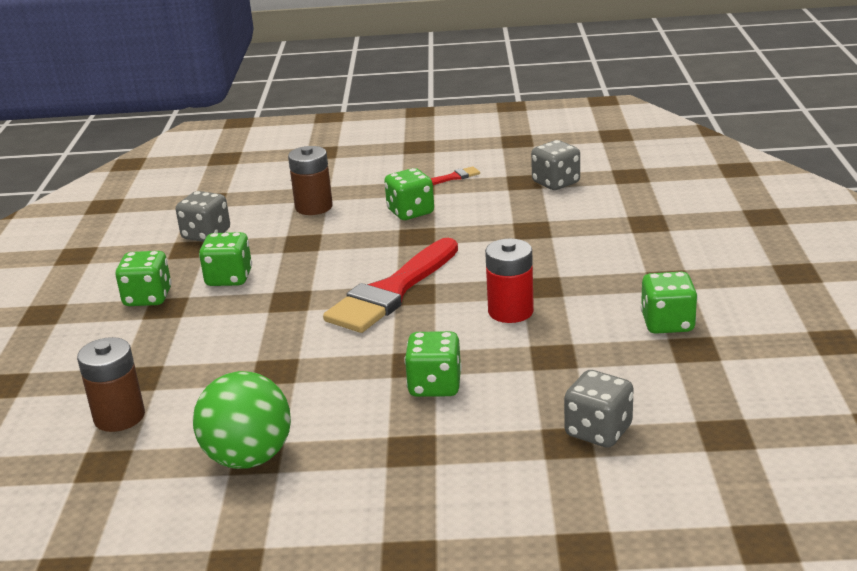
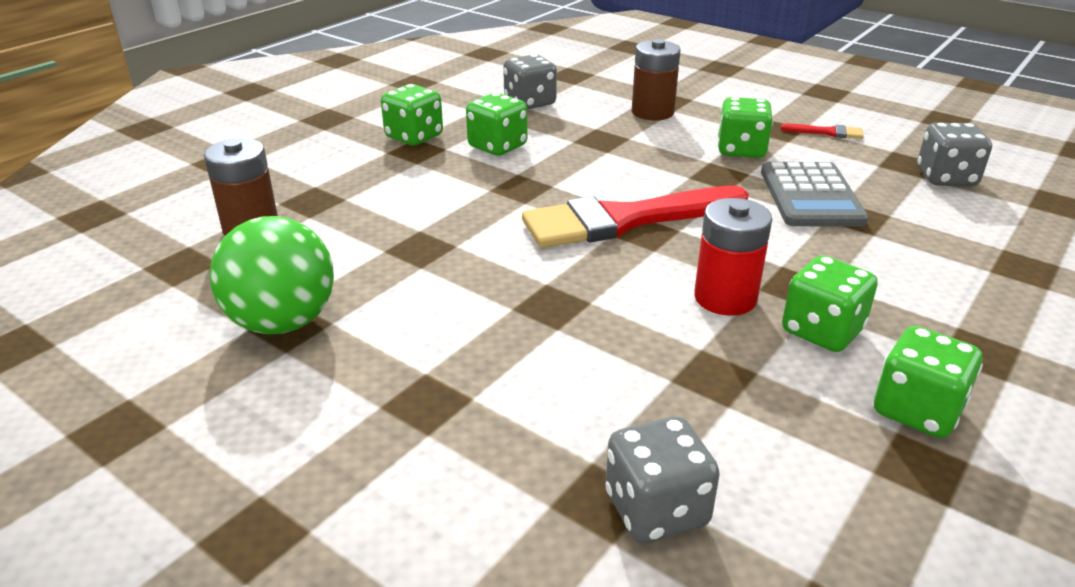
camera: 35 degrees right, 5 degrees up
(435, 386) = (540, 342): green dice -> green dice (822, 331)
(490, 227) = (810, 196): none -> grey calculator

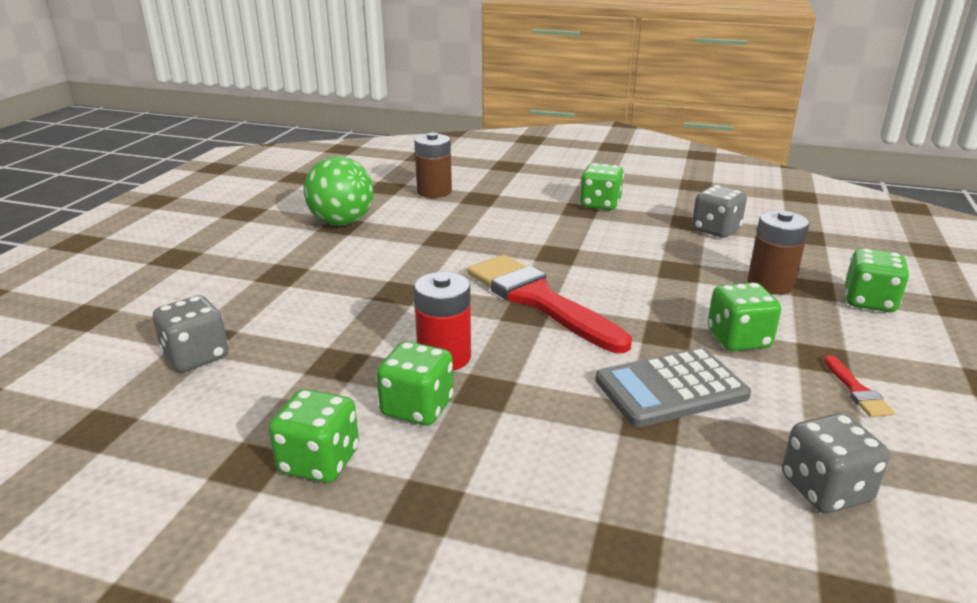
camera: 70 degrees right, 5 degrees down
(497, 146) = (616, 233): green dice -> green dice (869, 301)

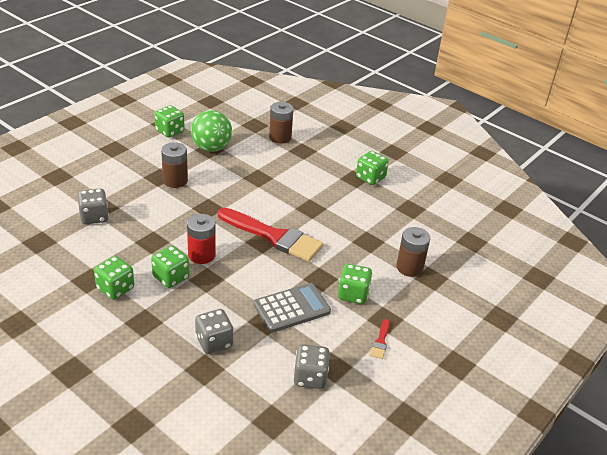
camera: 20 degrees right, 10 degrees up
(314, 272) = (175, 180): none -> brown battery
(539, 300) = (274, 236): red brush -> red brush turned 135 degrees clockwise
(671, 388) = (292, 308): grey calculator -> grey calculator turned 150 degrees clockwise
(715, 230) = (420, 220): grey dice -> grey dice (214, 342)
(869, 301) = (452, 297): green dice -> green dice (170, 131)

